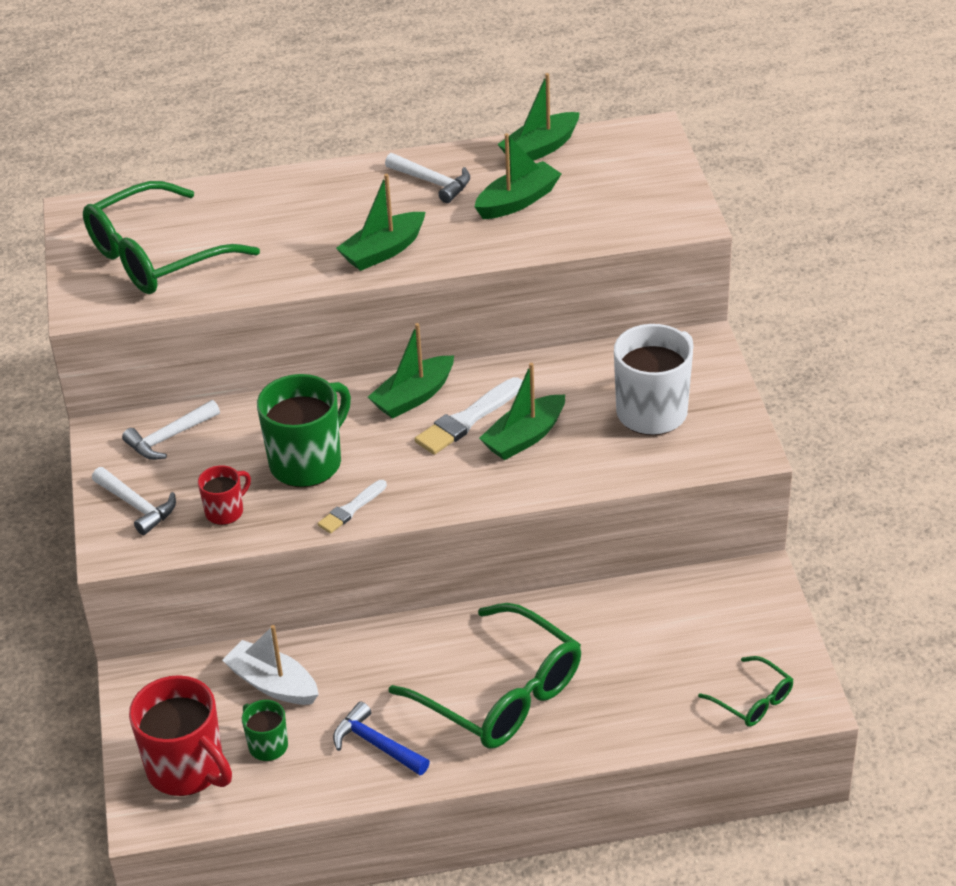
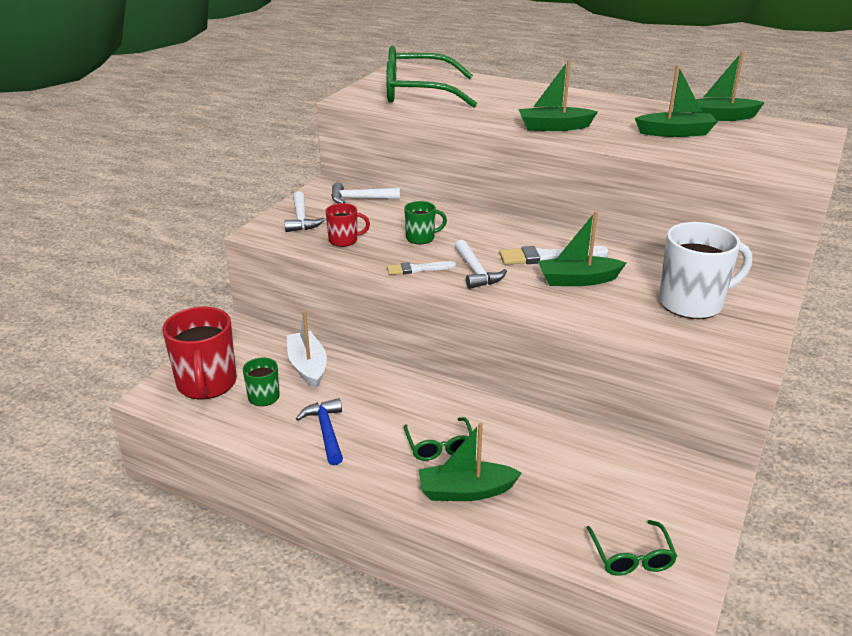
camera: 35 degrees right, 10 degrees down
(307, 462) = (421, 238): green mug -> green mug, size x0.52
(413, 397) = (526, 234): green boat -> green boat (466, 491)
(433, 182) = (626, 111): white hammer -> white hammer (476, 272)
(501, 694) = (439, 446): green glasses -> green glasses, size x0.48

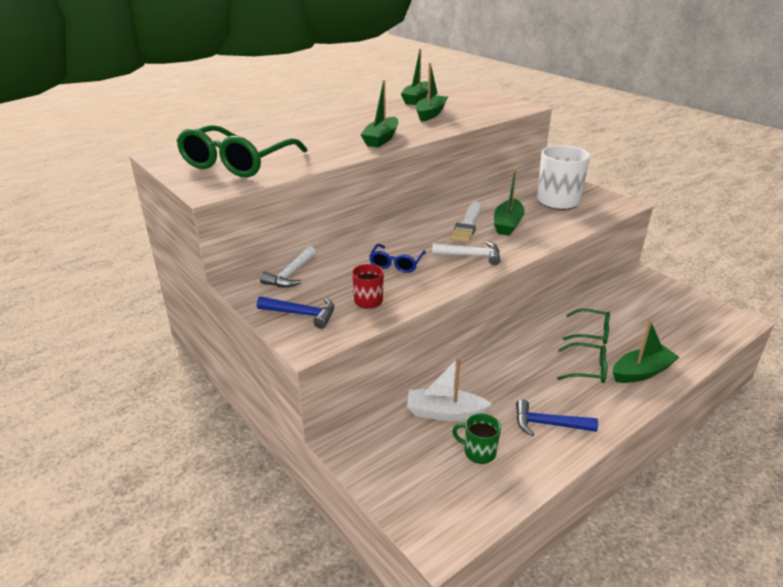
camera: 65 degrees left, 0 degrees up
(207, 384) = (437, 491): red mug -> none
(301, 219) = (302, 314): white hammer -> blue hammer
(418, 269) = (449, 278): white brush -> none
(421, 238) = (396, 264): green mug -> blue glasses
(466, 491) = (641, 372): green boat -> green boat turned 135 degrees counterclockwise
(631, 557) = (713, 328): green glasses -> green glasses (591, 333)

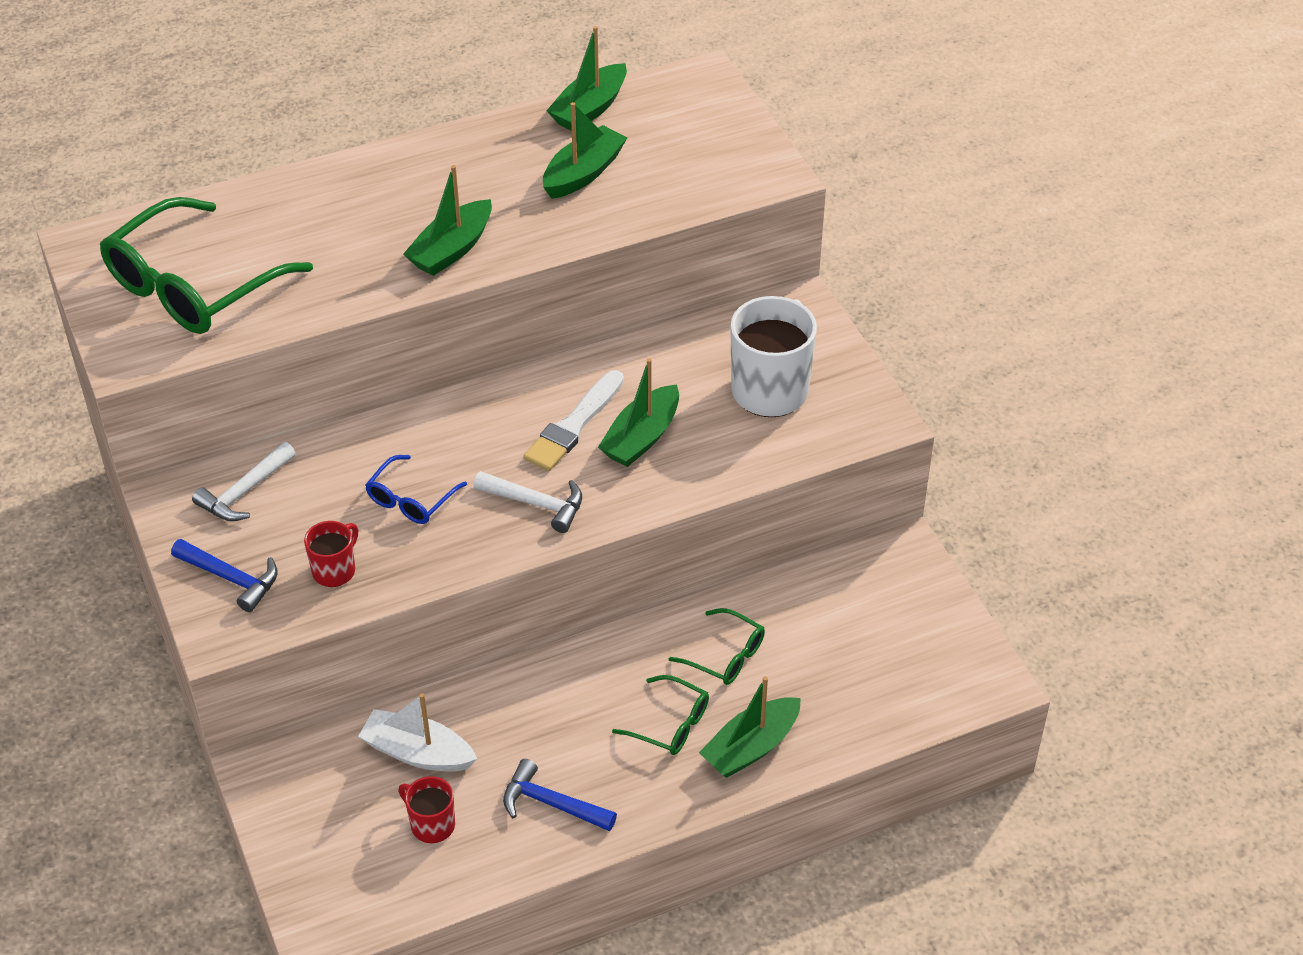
camera: 15 degrees right, 15 degrees up
(478, 452) = (431, 824): green mug -> red mug
(641, 372) = (751, 747): green boat -> green boat turned 150 degrees clockwise

